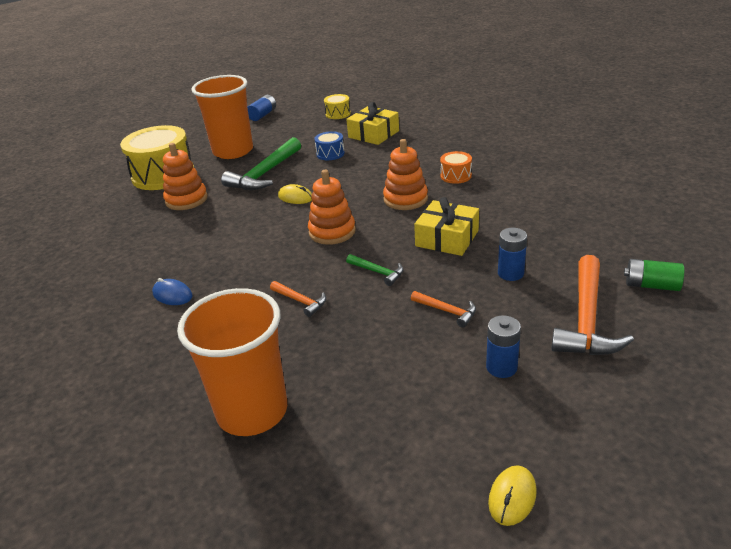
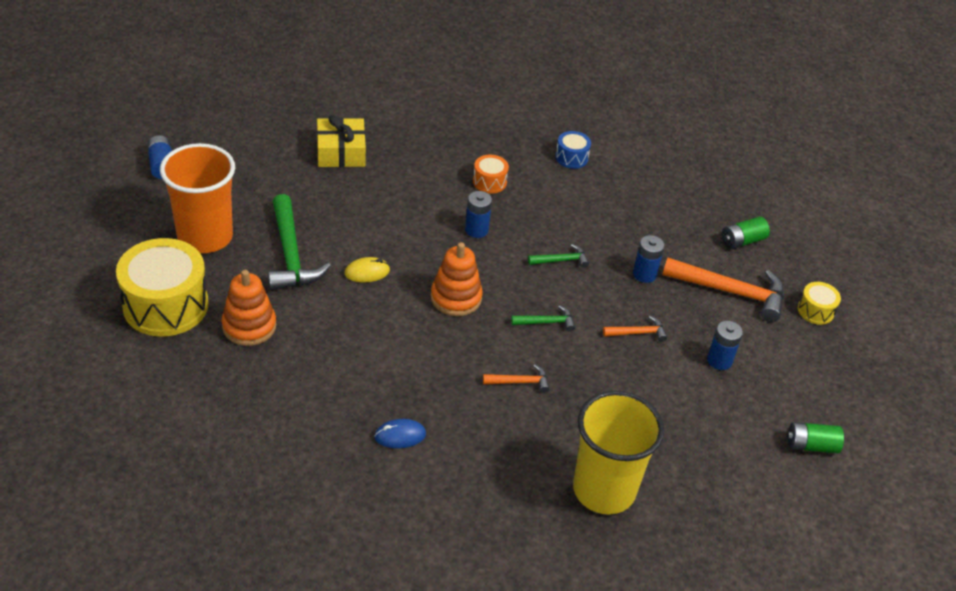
camera: 50 degrees left, 10 degrees up
(252, 411) = (604, 490): orange cup -> yellow cup
(330, 154) = (328, 198): blue drum -> blue drum (571, 157)
(338, 114) = (259, 133): yellow drum -> yellow drum (815, 311)
(405, 199) = (476, 230): orange stacking toy -> blue battery
(447, 238) = (561, 260): yellow gift -> green hammer
(512, 497) = (811, 445): yellow mouse -> green battery
(586, 319) = (731, 292): orange hammer -> orange hammer turned 45 degrees counterclockwise

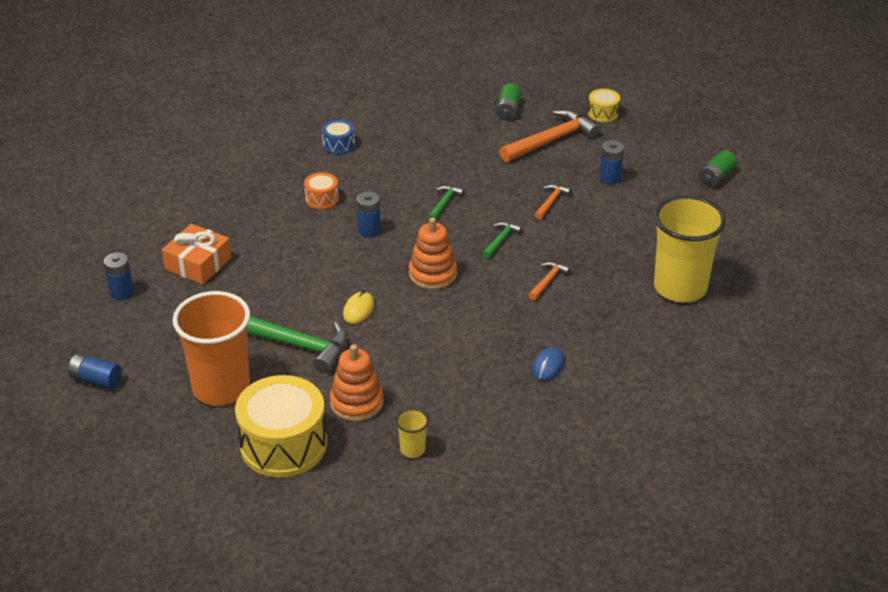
camera: 50 degrees left, 5 degrees down
(218, 390) = (412, 449): none -> yellow cup
(341, 152) = (198, 263): yellow gift -> orange gift
(644, 274) = (497, 170): blue battery -> blue battery (122, 292)

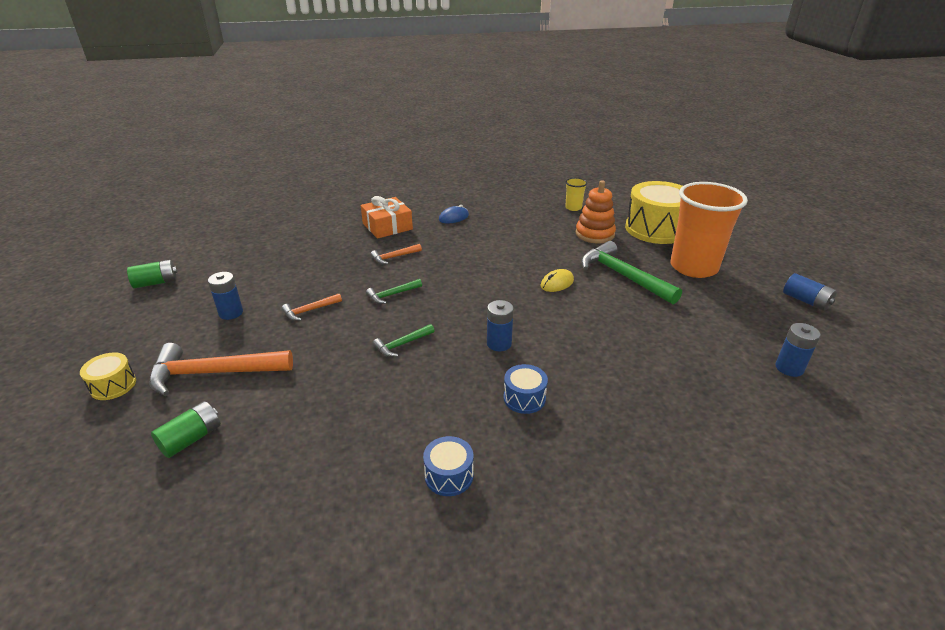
camera: 150 degrees left, 5 degrees down
(198, 263) = (698, 371): orange gift -> orange gift (387, 226)
(322, 199) = (524, 398): orange drum -> blue drum
(432, 274) = (475, 288): orange stacking toy -> none
(680, 287) = (315, 228): yellow cup -> none

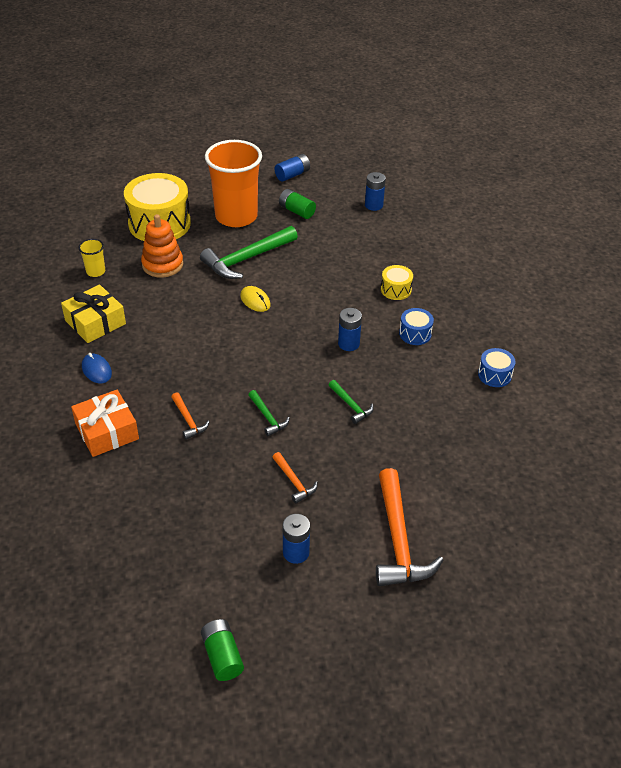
camera: 90 degrees left, 10 degrees up
(113, 385) = (422, 621): yellow drum -> yellow drum (396, 290)
(191, 439) = (482, 532): green battery -> green battery (296, 211)
(509, 213) = (95, 322): none -> yellow gift

